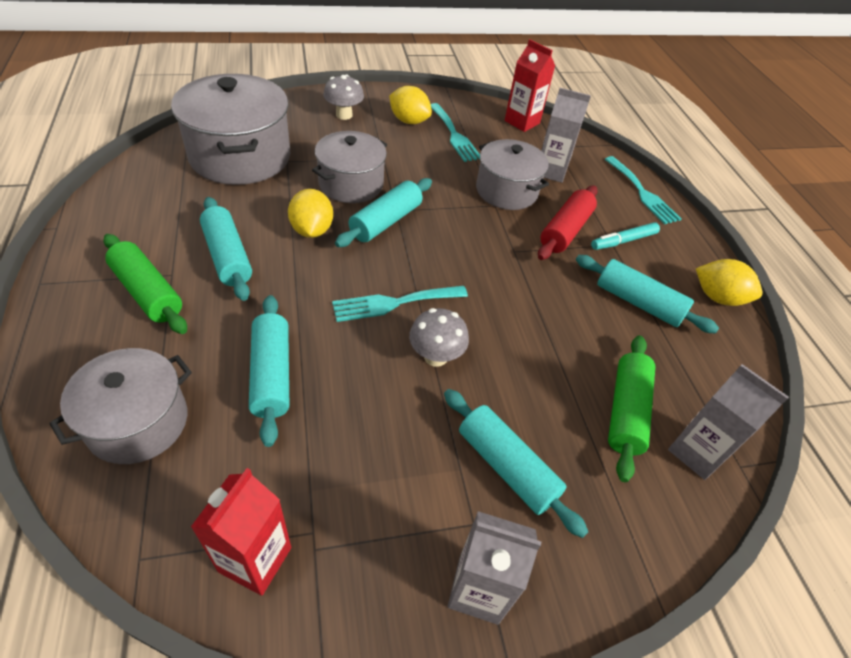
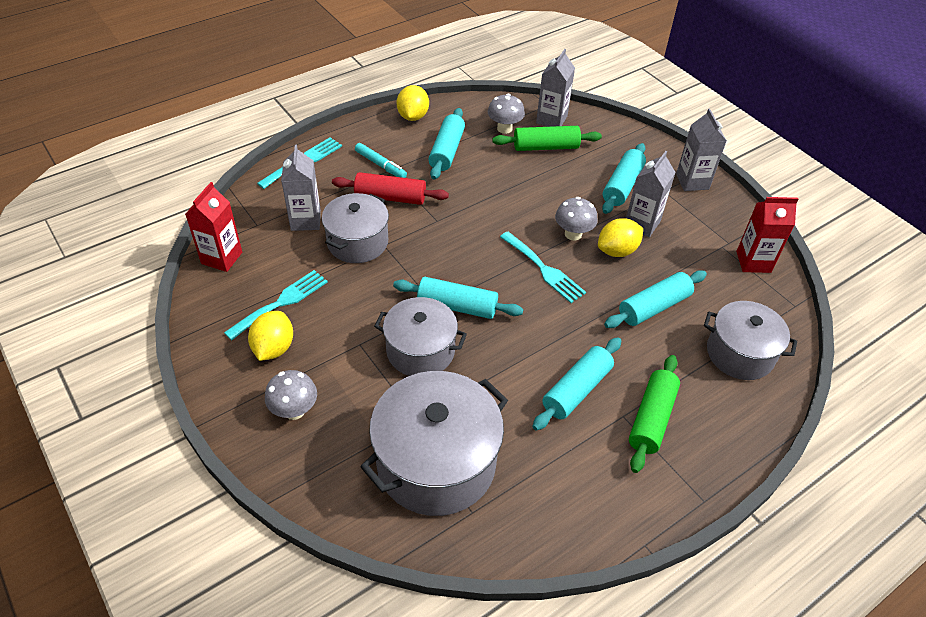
camera: 110 degrees left, 0 degrees up
(312, 230) = (504, 350): yellow lemon -> yellow lemon (617, 251)
(416, 446) = (642, 224): none -> grey carton
(679, 381) = (504, 128): none -> grey mushroom

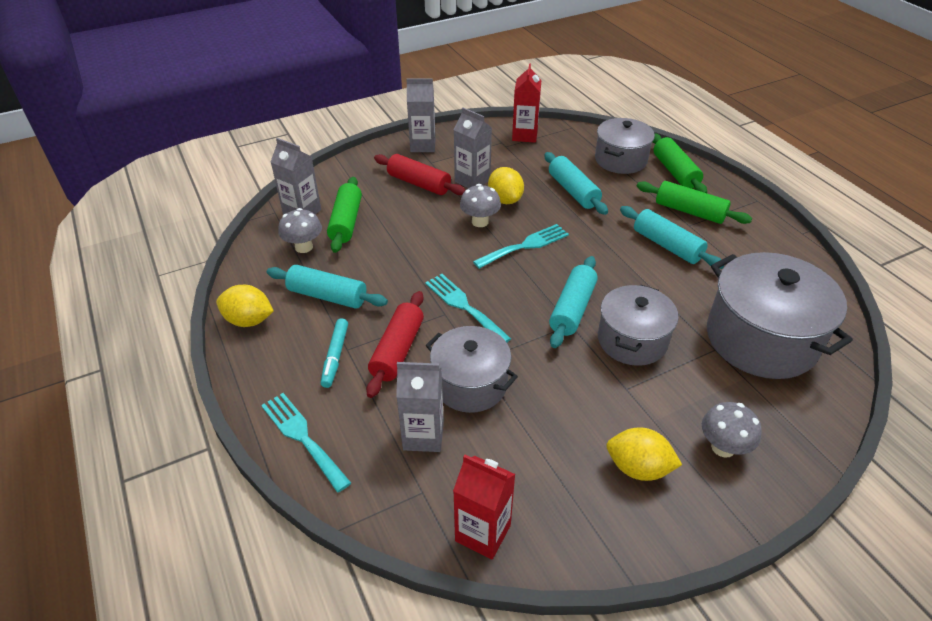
camera: 80 degrees left, 5 degrees down
(281, 302) = (566, 461): turquoise fork -> turquoise fork (464, 306)
(380, 165) = (335, 356): turquoise marker -> turquoise marker turned 135 degrees clockwise
(622, 186) = (419, 183): turquoise rolling pin -> red rolling pin
(736, 410) = (675, 172): none -> green rolling pin

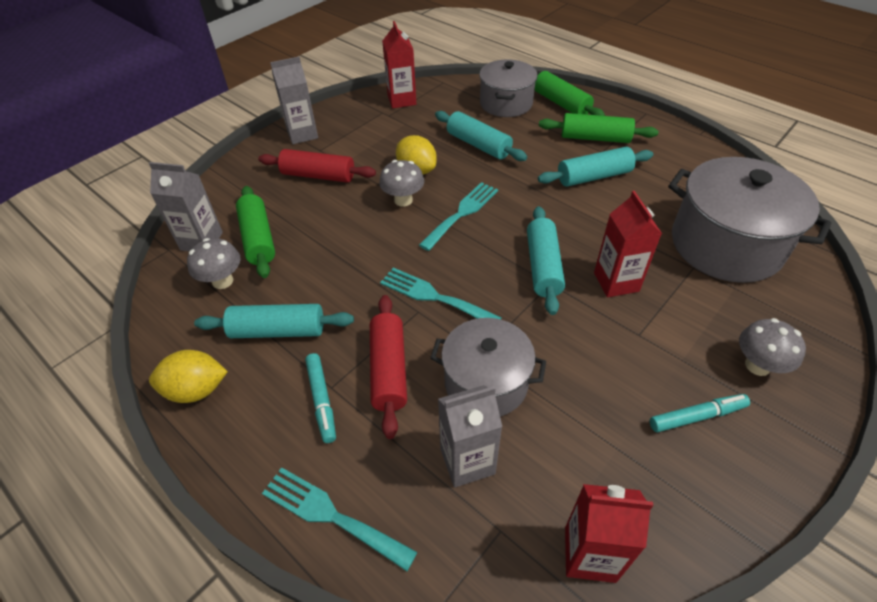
camera: 20 degrees left, 5 degrees up
(472, 181) = (373, 159): grey carton -> none
(632, 340) = (616, 282): grey pot -> red carton
(638, 468) = (697, 416): yellow lemon -> turquoise marker
(667, 246) = (594, 177): turquoise rolling pin -> turquoise rolling pin turned 45 degrees counterclockwise

